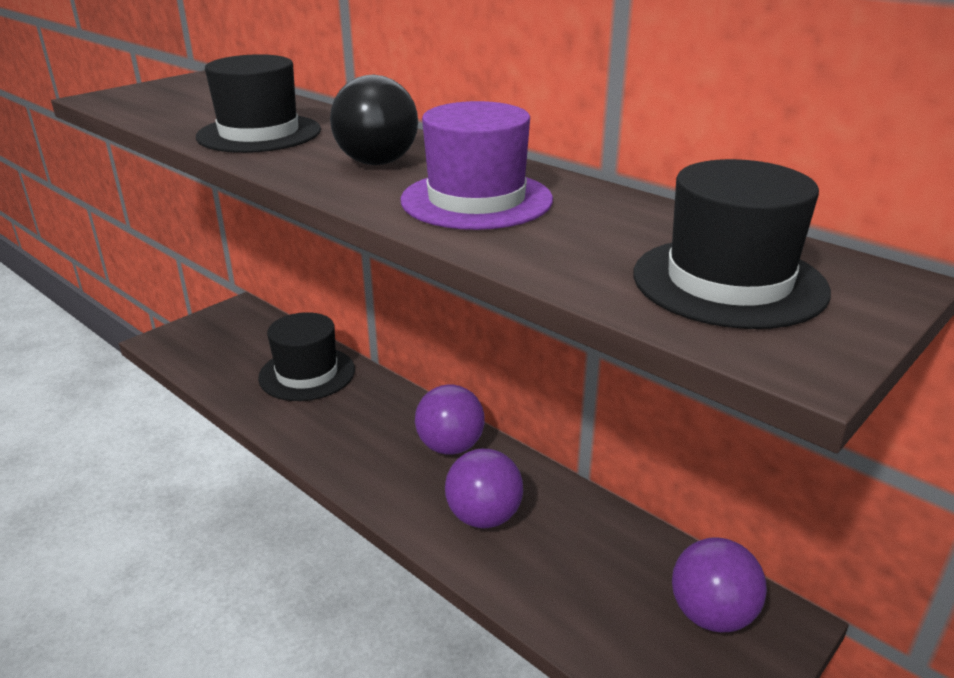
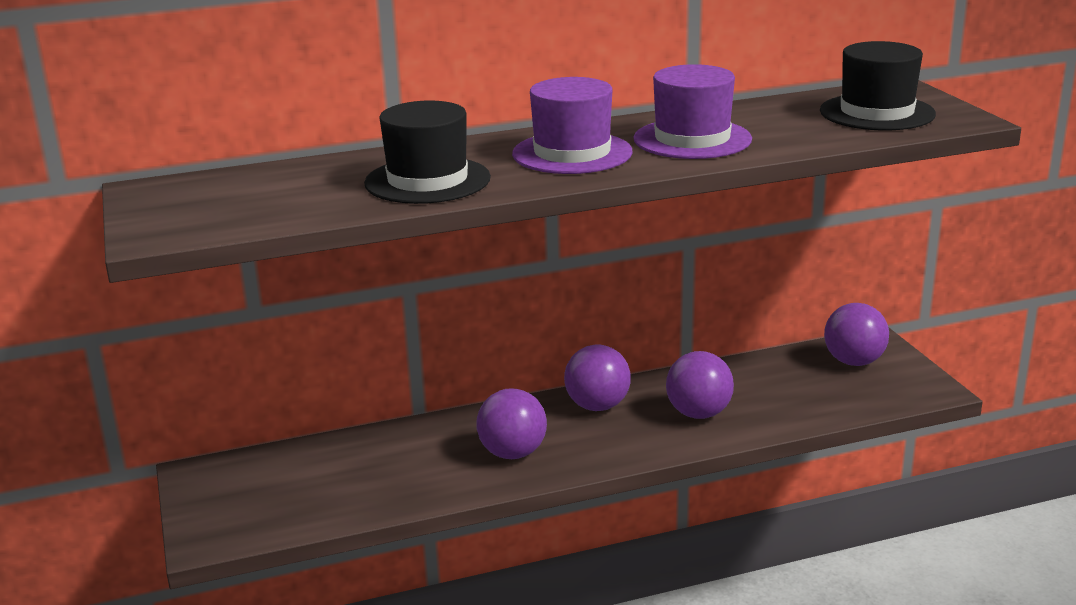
camera: 60 degrees left, 5 degrees down
(307, 374) = (399, 453): black hat -> none
(338, 426) = (513, 453): none -> purple ball
(377, 162) = (572, 153): black ball -> purple hat

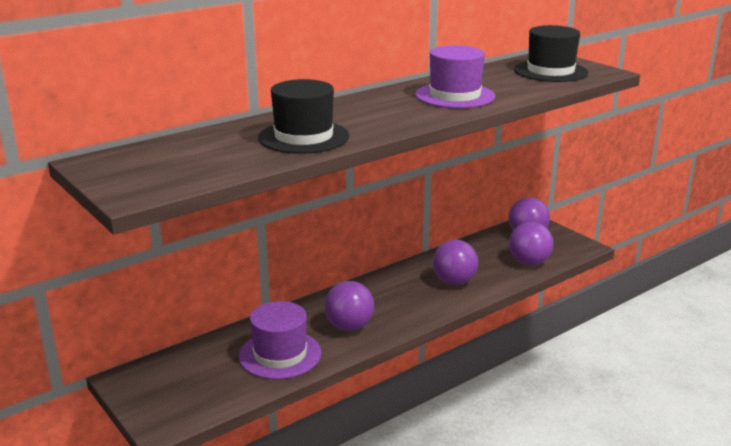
camera: 20 degrees left, 0 degrees up
(572, 153) = (385, 111): purple hat -> purple hat (280, 354)
(597, 406) = (386, 286): purple ball -> purple ball (529, 262)

